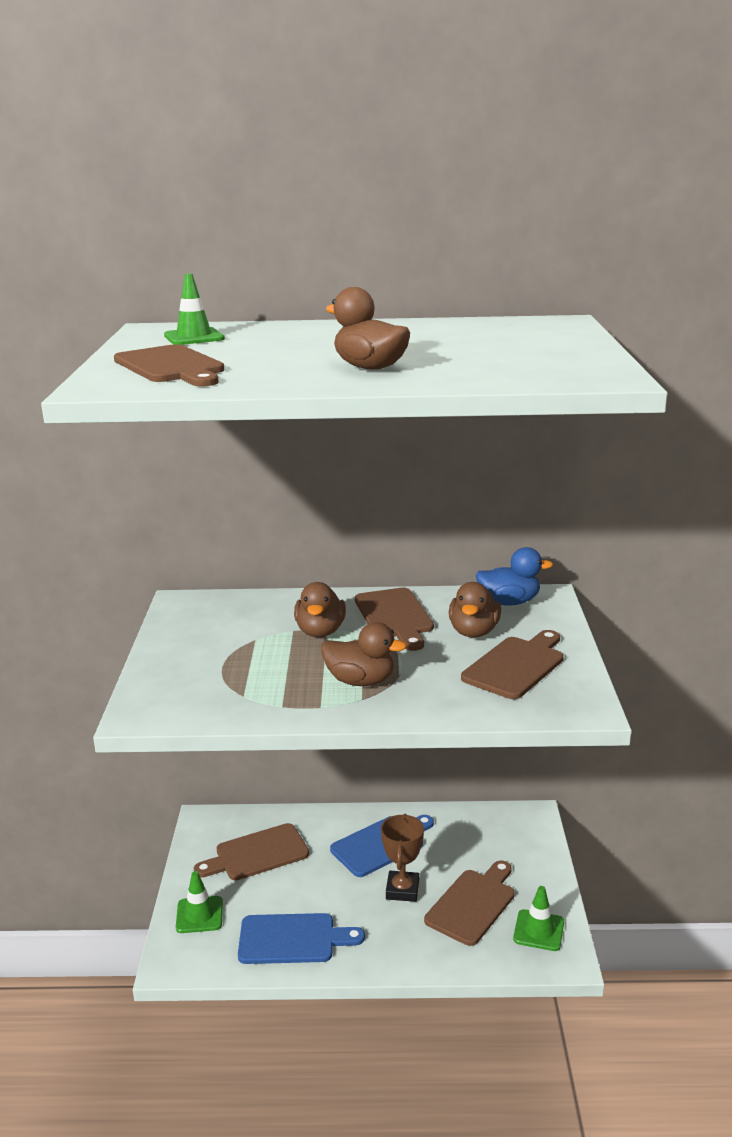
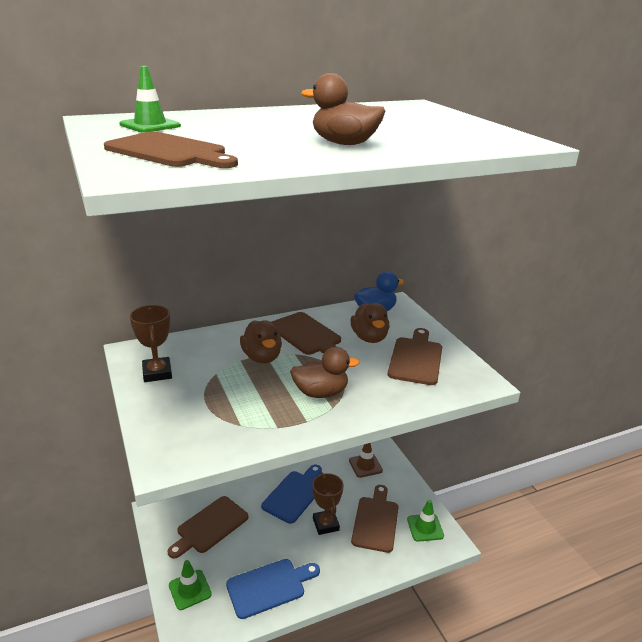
camera: 25 degrees left, 5 degrees up
(192, 628) = (157, 373): none -> brown trophy
(498, 833) = (365, 465): none -> brown traffic cone

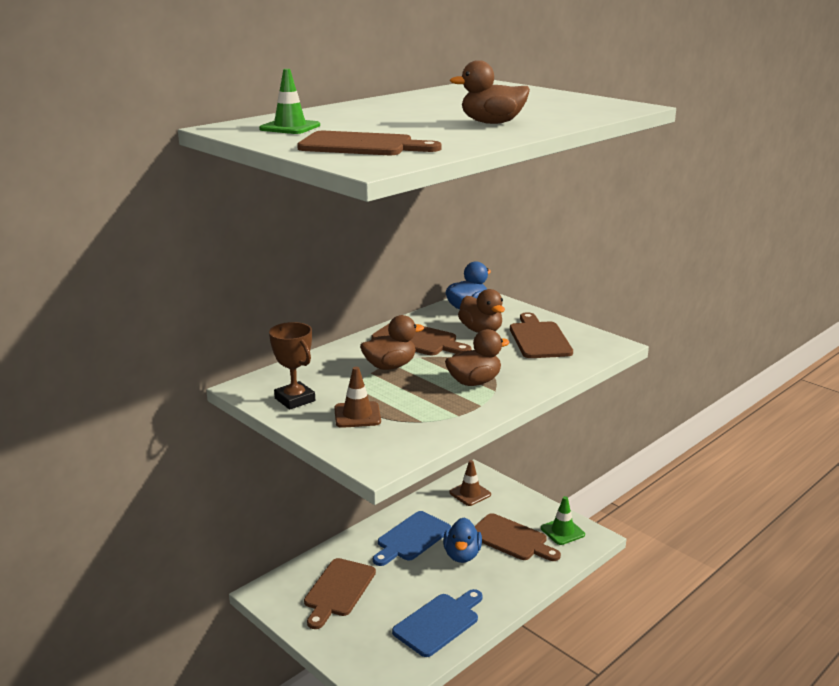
camera: 20 degrees left, 5 degrees down
(190, 590) = (356, 649): green traffic cone -> none
(192, 403) = (357, 415): none -> brown traffic cone
(262, 357) = (390, 366): brown duck -> brown duck turned 75 degrees counterclockwise
(294, 494) = (411, 538): blue cutting board -> blue cutting board turned 150 degrees counterclockwise
(326, 524) = (462, 555): brown trophy -> blue duck
(376, 521) = (511, 539): brown cutting board -> brown cutting board turned 135 degrees clockwise

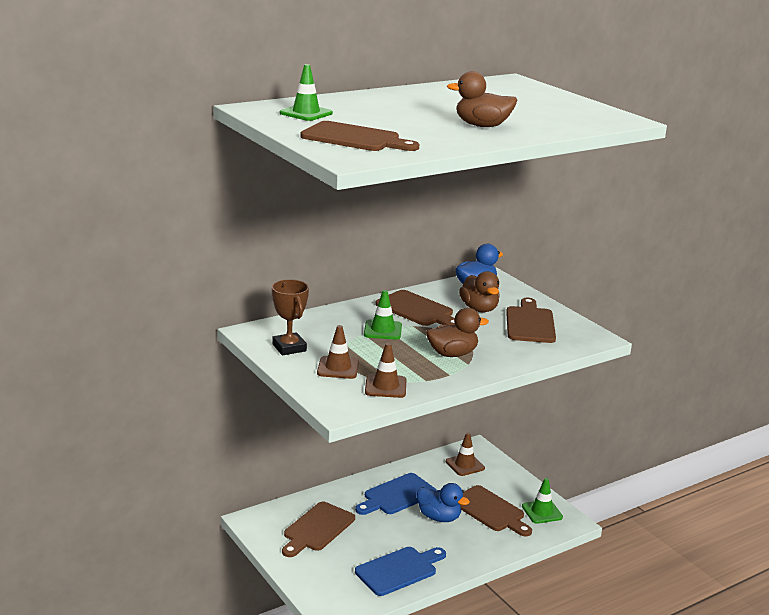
camera: 10 degrees right, 0 degrees up
(390, 366) = (382, 330): brown duck -> green traffic cone
(418, 429) = (385, 386): none -> brown traffic cone
(462, 555) = (439, 517): blue duck -> blue duck turned 75 degrees counterclockwise

